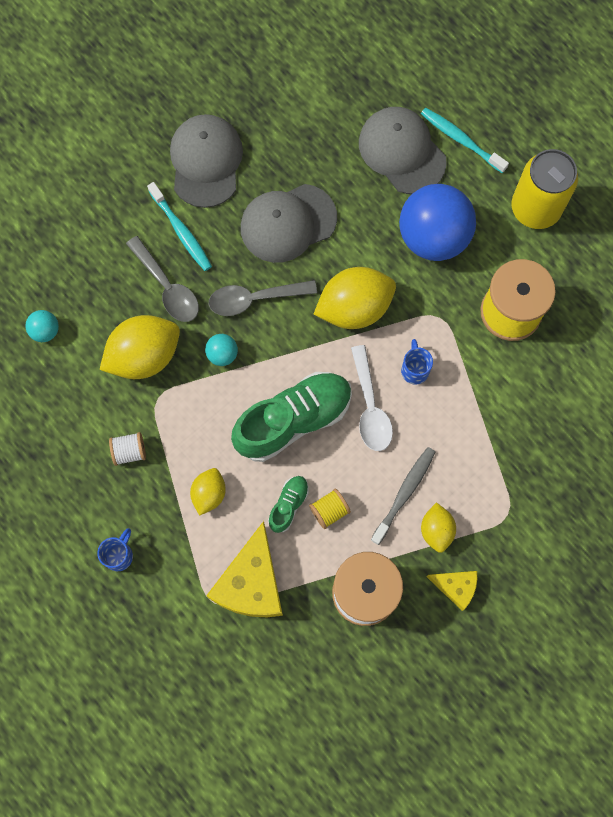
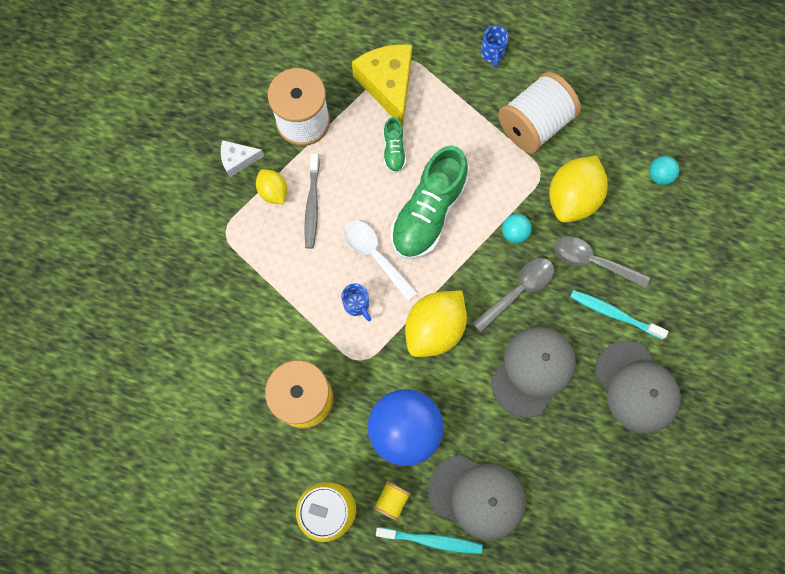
camera: 150 degrees right, 0 degrees up
(129, 451) = (534, 125): white spool -> white spool, size x2.25
(209, 494) = (457, 127): yellow lemon -> none
(329, 511) = (361, 163): yellow spool -> yellow spool (392, 500)
(455, 587) = (238, 160): yellow cheese -> white cheese

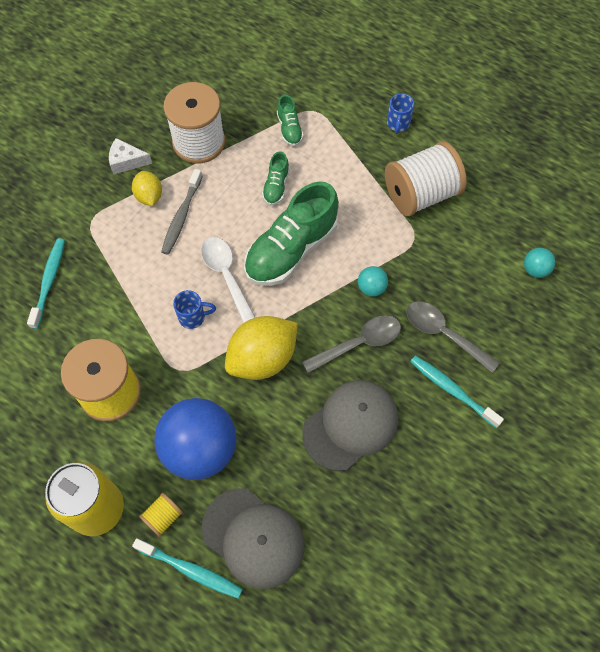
camera: 15 degrees right, 10 degrees down
(207, 305) = (49, 281): none -> turquoise toothbrush
(357, 305) = (193, 317): blue mug -> blue mug turned 75 degrees counterclockwise
(388, 85) = (289, 129): yellow cheese -> green shoe
(572, 198) = (439, 270): yellow lemon -> none
(636, 387) = (456, 470): grey cap -> none

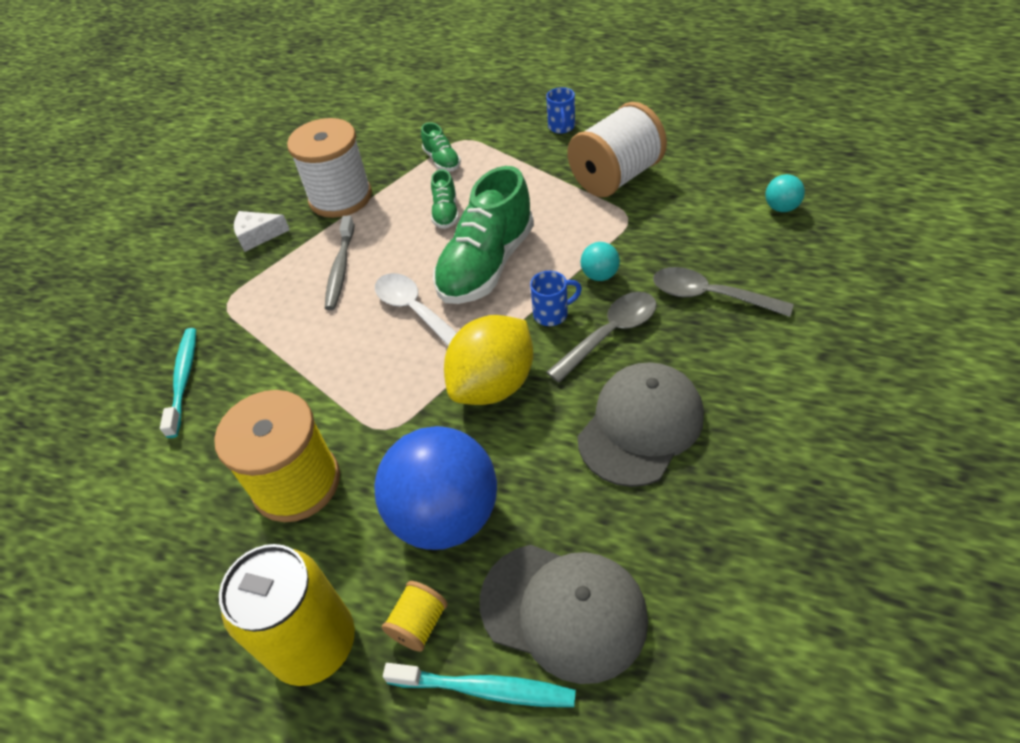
camera: 10 degrees left, 15 degrees down
(149, 196) = (295, 260): yellow lemon -> none
(193, 317) = (386, 365): blue mug -> blue mug (552, 314)
(452, 390) = (750, 350): turquoise toothbrush -> none

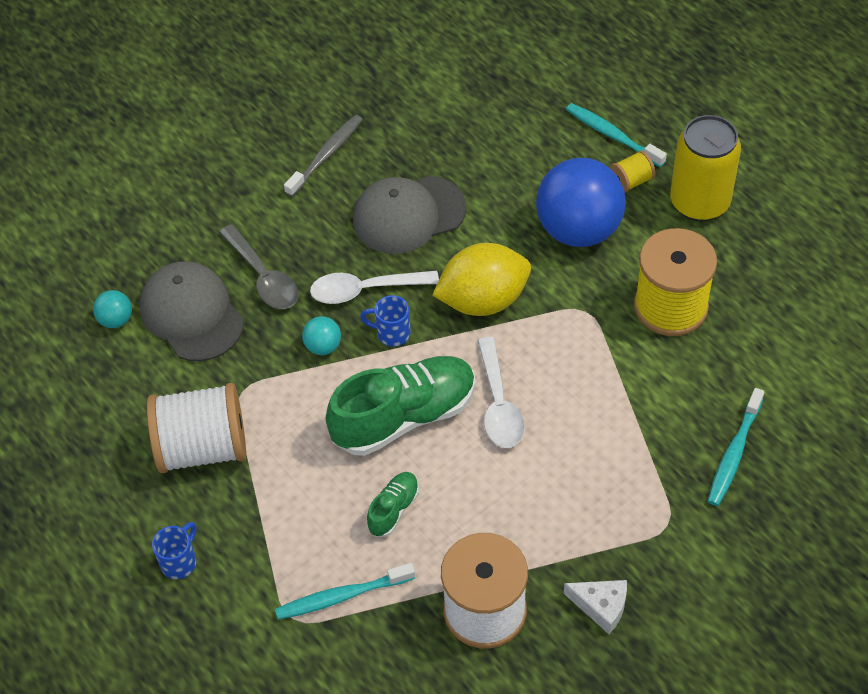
camera: 150 degrees left, 5 degrees up
(340, 269) = (538, 499): grey toothbrush -> grey toothbrush (326, 155)
(442, 161) = (342, 596): green shoe -> turquoise toothbrush
(564, 610) = (543, 146): grey cap -> grey cap (191, 314)
(610, 334) = (365, 290): grey spoon -> white spoon

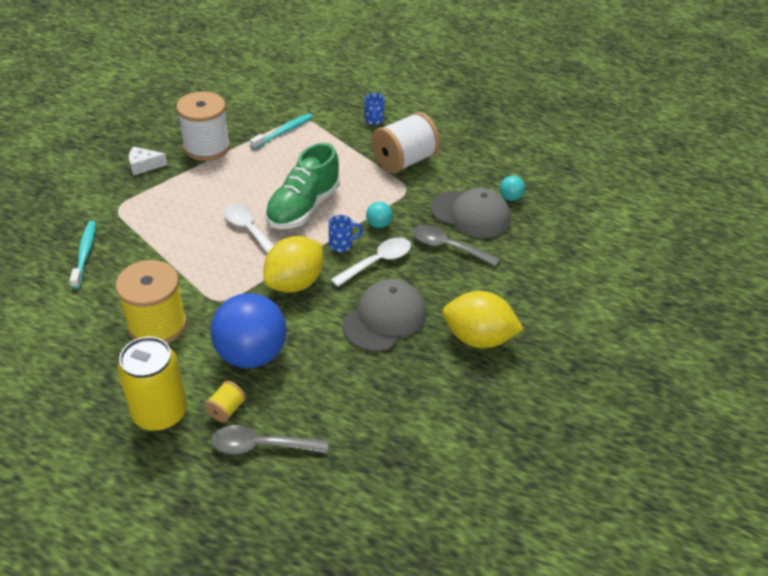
camera: 145 degrees right, 10 degrees down
(326, 155) = (477, 338): grey toothbrush -> yellow lemon
(393, 509) = (280, 168): green shoe -> none
(612, 135) = (261, 446): turquoise toothbrush -> grey spoon

